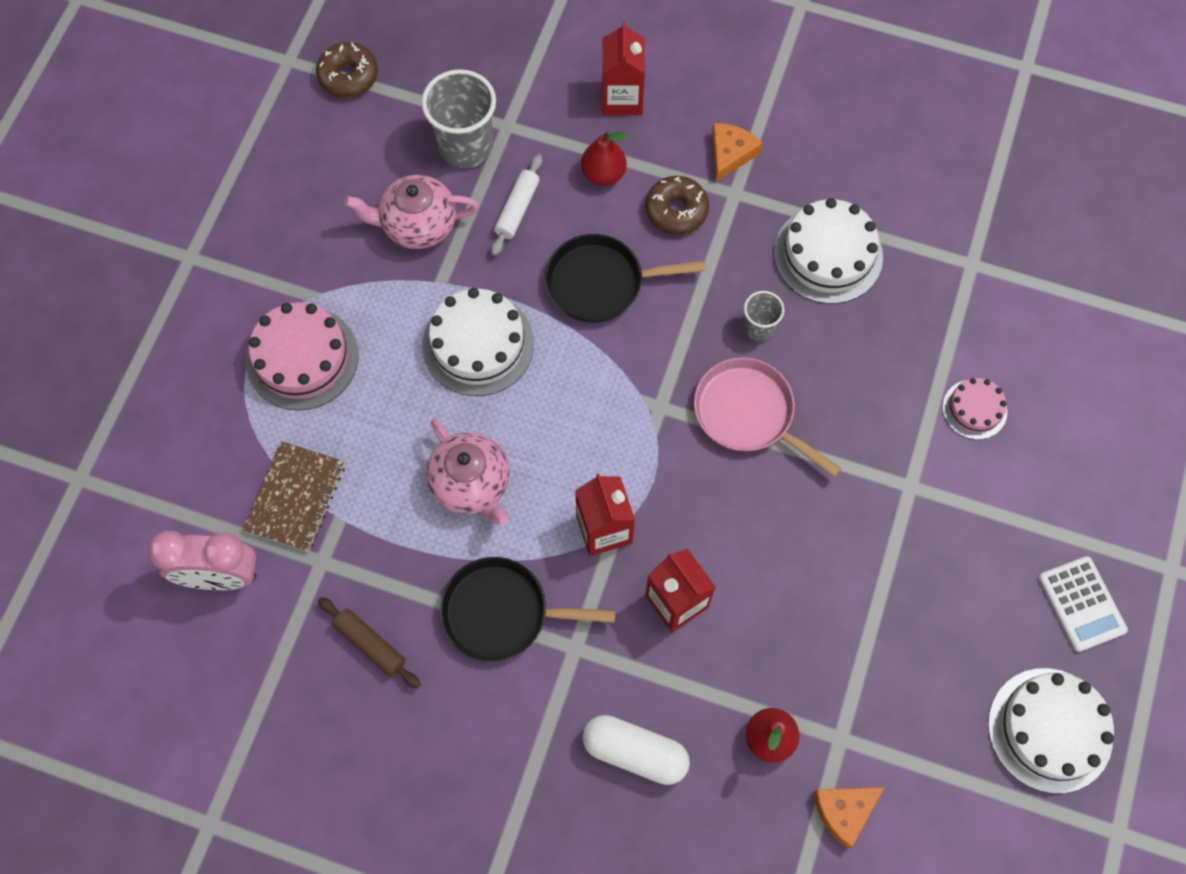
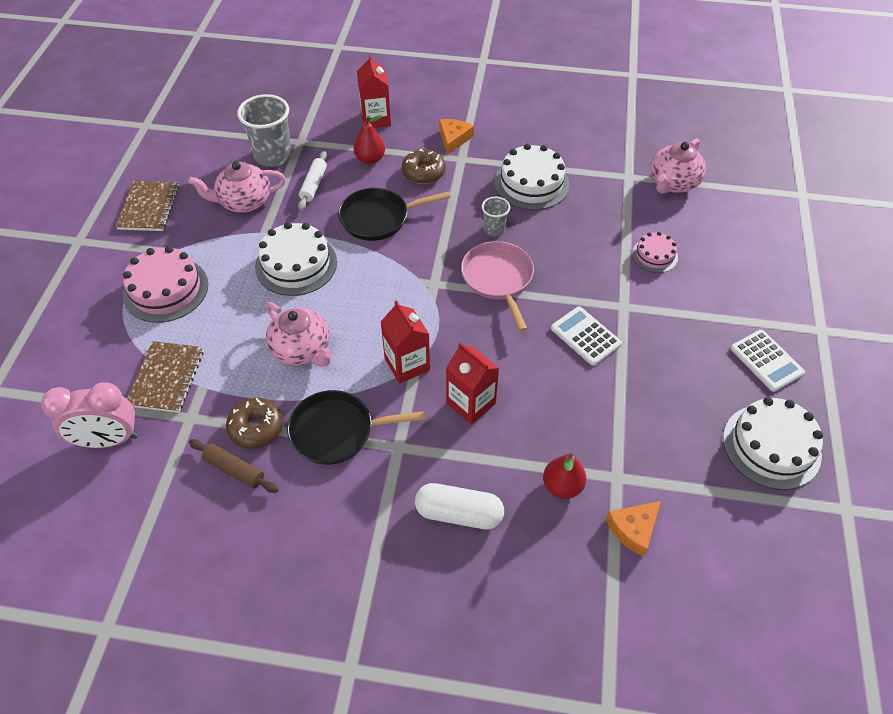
camera: 10 degrees left, 15 degrees down
(287, 214) = (149, 207): none -> brown notebook
(348, 76) = (188, 128): brown donut -> brown donut (256, 428)
(748, 414) = (498, 279): pink pan -> pink pan turned 45 degrees clockwise
(848, 525) = (585, 336): none -> white calculator
(1034, 286) = (672, 183): none -> pink teapot

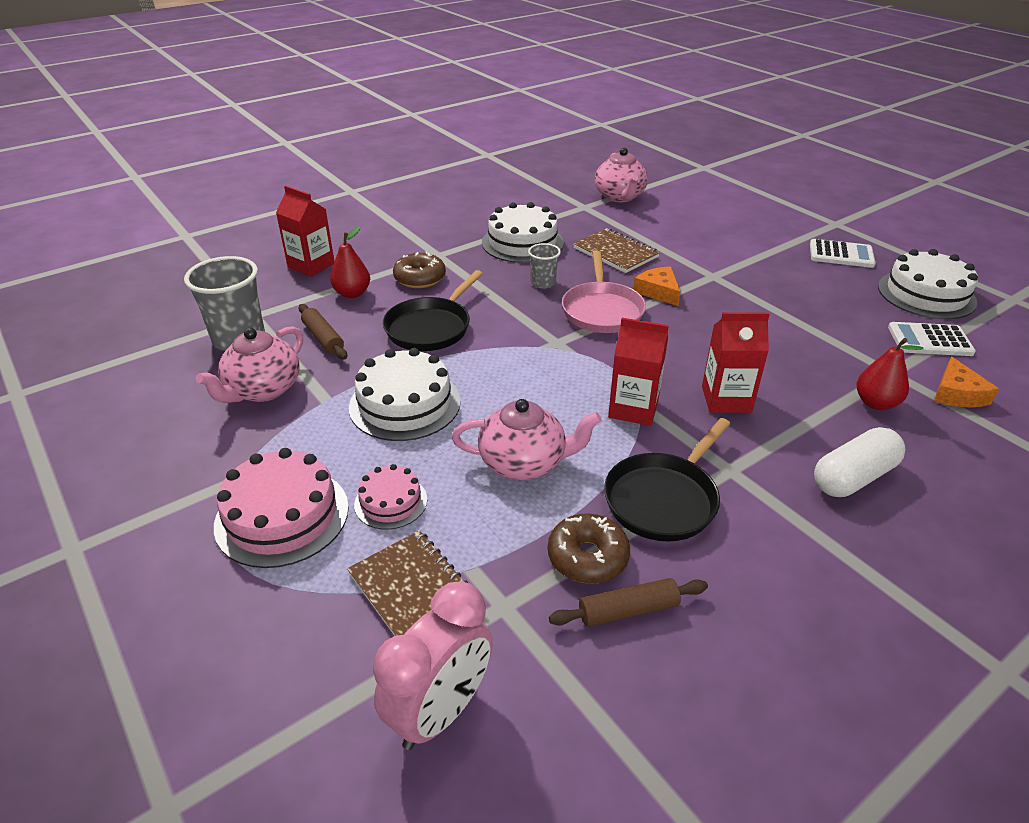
camera: 45 degrees left, 15 degrees down
(149, 207) = (138, 459): brown notebook -> brown notebook (615, 252)
(313, 185) = (323, 338): white rolling pin -> brown rolling pin
(454, 139) = (409, 246): orange cheese -> orange cheese (658, 291)
(498, 279) = (602, 310): pink pan -> pink pan turned 120 degrees counterclockwise
(585, 336) = (722, 307): white calculator -> white calculator (929, 340)
(654, 255) = (680, 238): pink cake -> pink cake (391, 502)

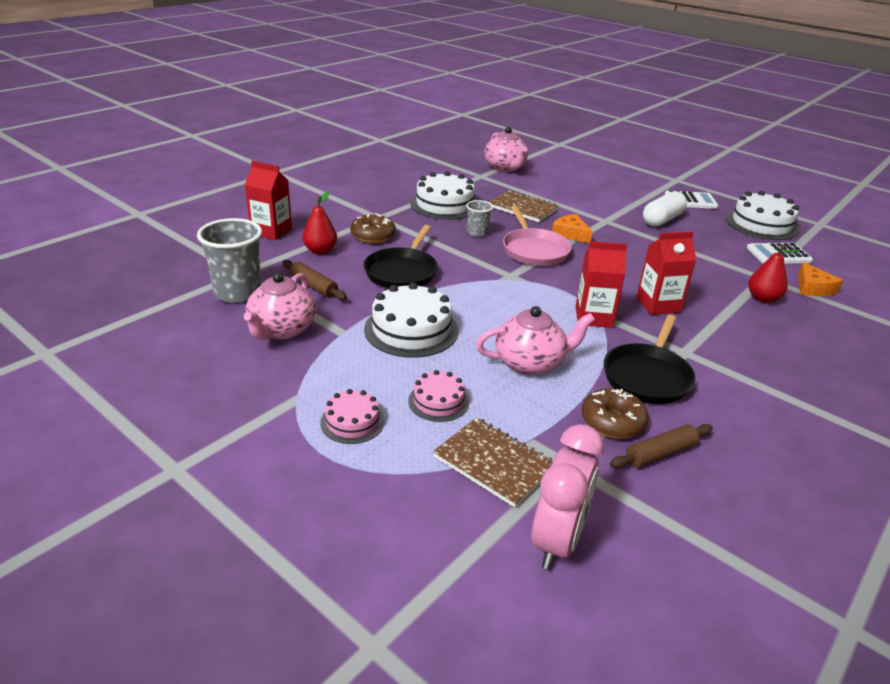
camera: 15 degrees left, 5 degrees down
(282, 516) = (352, 422): pink cake -> pink cake, size x0.57
(853, 477) = (771, 348): white capsule -> white capsule (662, 220)

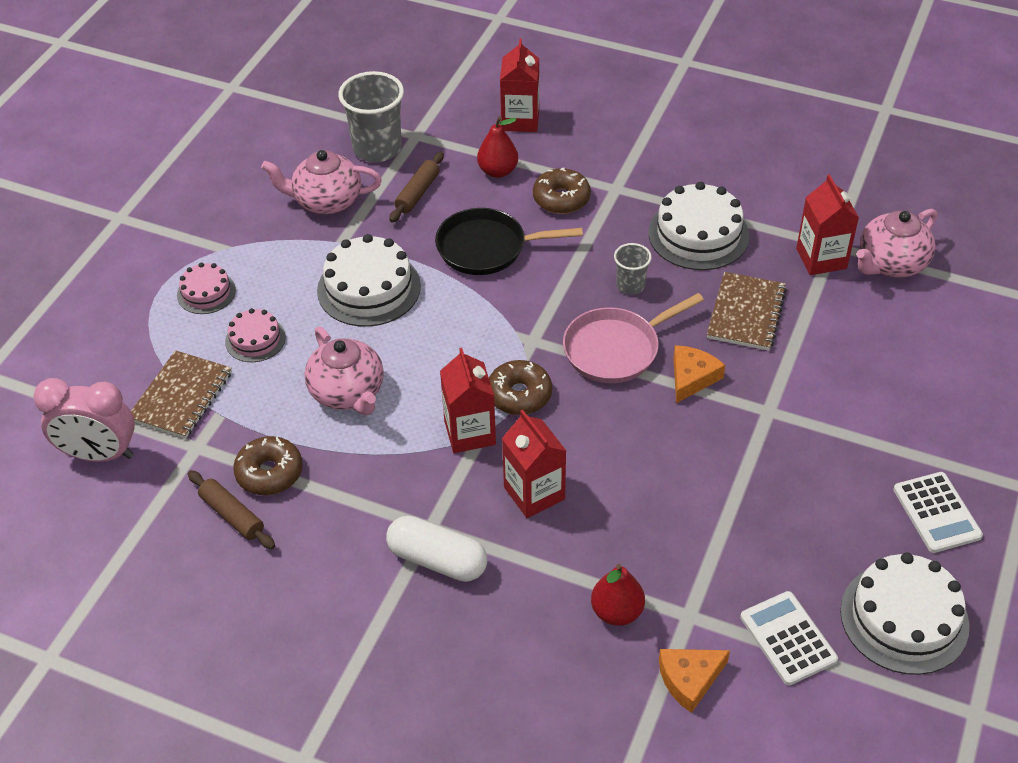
camera: 75 degrees right, 15 degrees up
(490, 181) = (821, 259): none -> red carton
(563, 291) = (519, 395): none -> brown donut
(647, 376) = (363, 495): black pan -> none
(662, 220) = (822, 479): white capsule -> white capsule (437, 560)

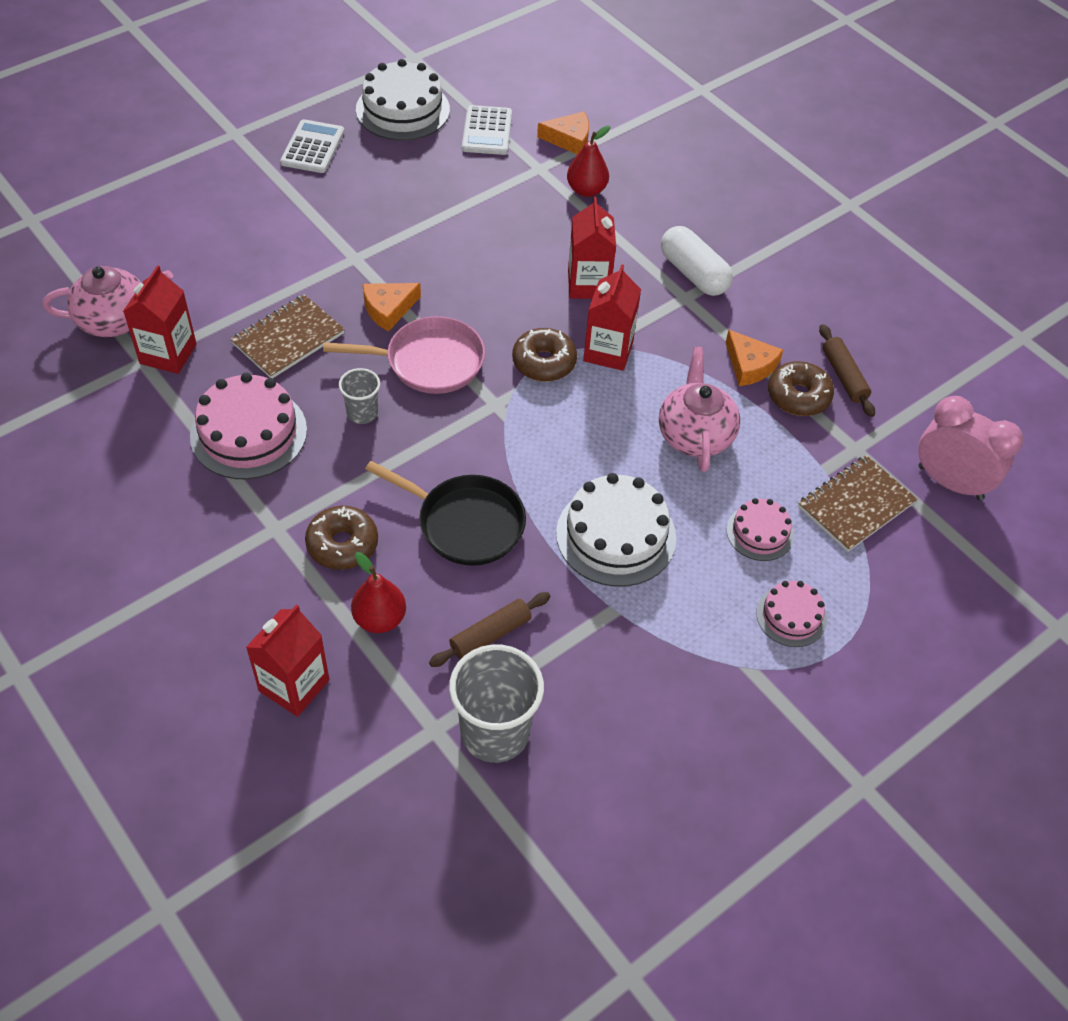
camera: 155 degrees left, 5 degrees up
(326, 201) = (601, 678): pink teapot -> none
(330, 482) = (749, 365): none -> orange cheese
(698, 234) = (248, 433): white cake -> pink cake

